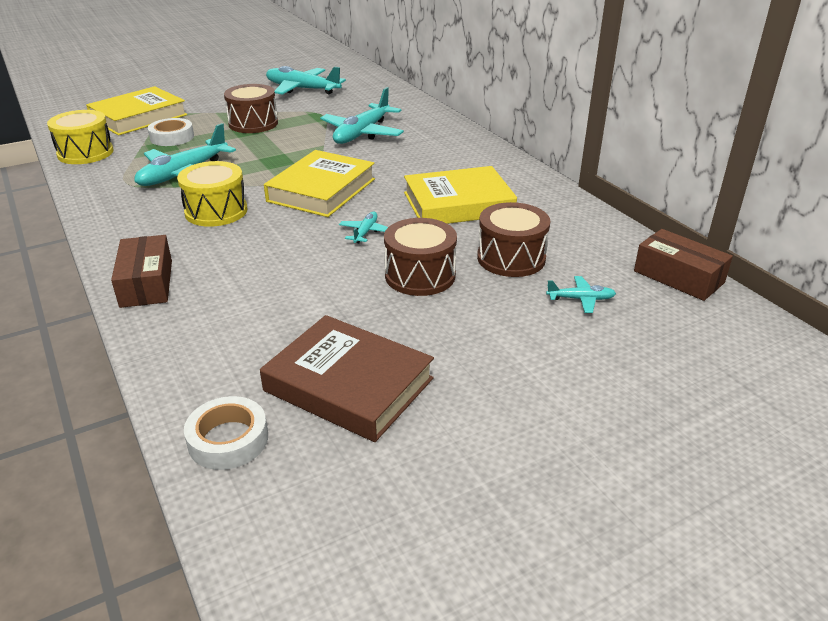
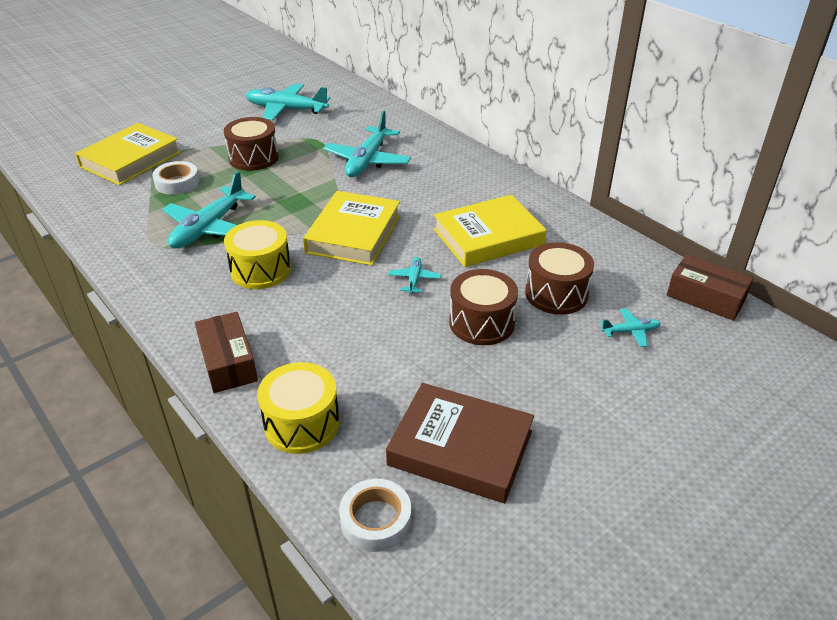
camera: 10 degrees left, 5 degrees up
(85, 153) = (95, 211): yellow drum -> yellow drum (302, 424)

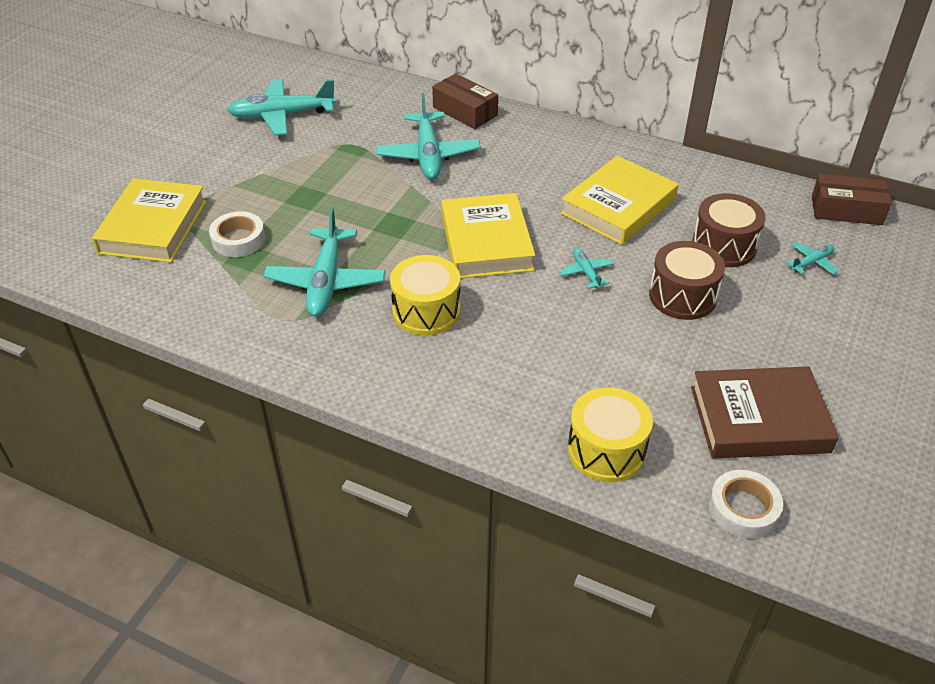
camera: 25 degrees left, 5 degrees up
(228, 362) = (482, 417): brown box -> brown box (465, 111)
(253, 158) = (299, 185): brown drum -> none

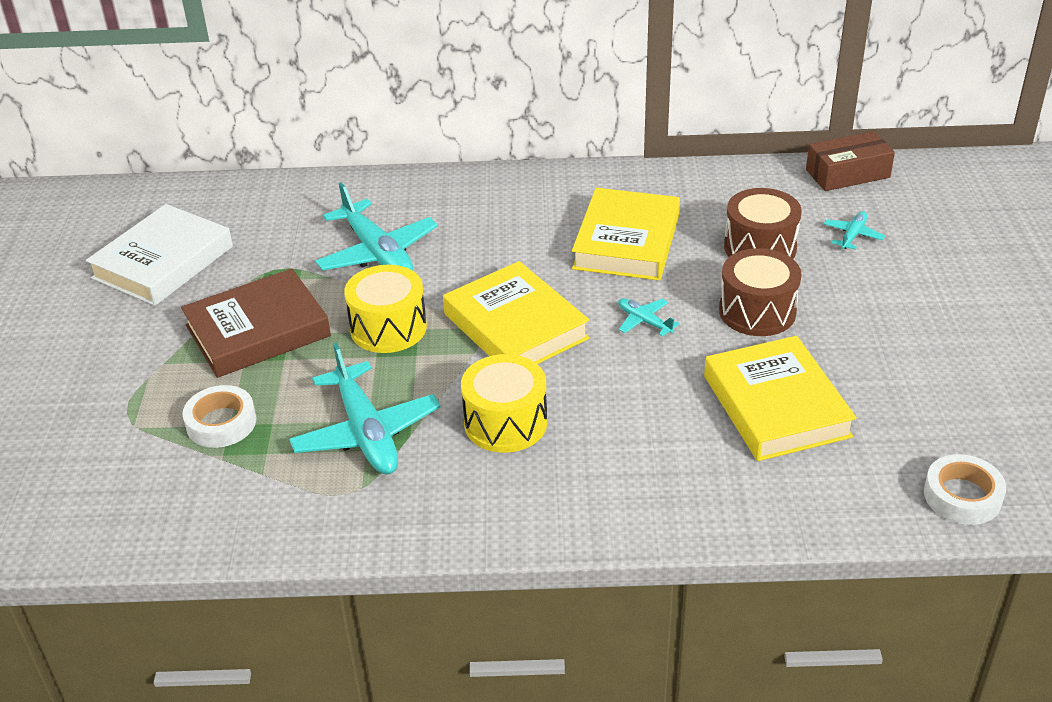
camera: 25 degrees left, 5 degrees down
(153, 227) = (98, 446): yellow book -> yellow book (776, 406)
(282, 115) = (163, 262): turquoise plane -> white book
(465, 111) = (383, 191): brown box -> none
(606, 450) = (797, 493): yellow drum -> yellow drum (388, 328)
(759, 419) = (914, 405): brown book -> brown book (258, 331)

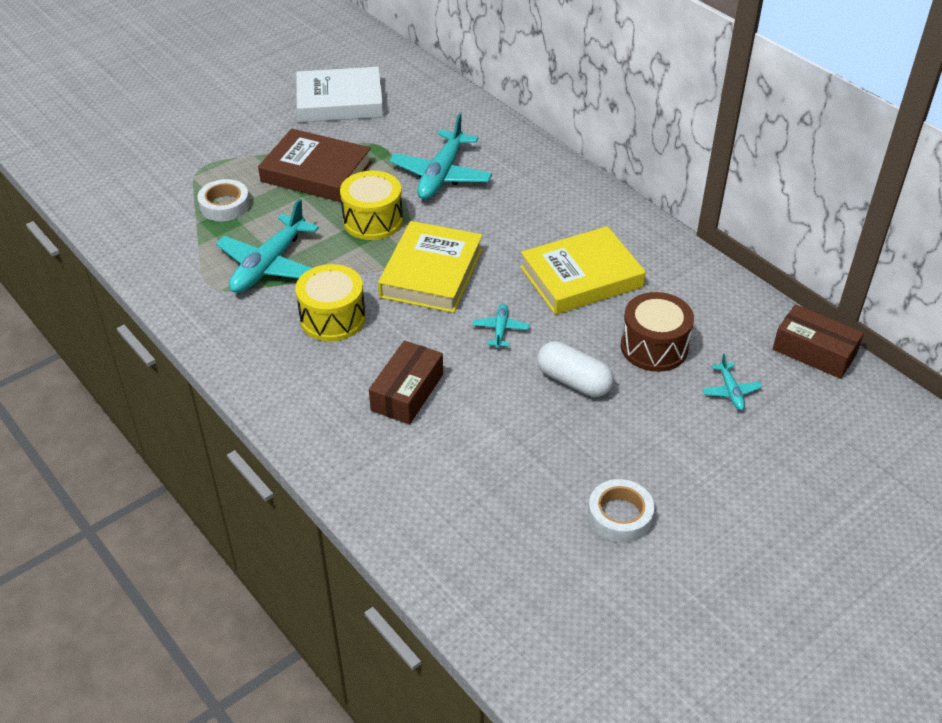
camera: 50 degrees right, 5 degrees up
(669, 420) = (407, 392): none -> brown box
(757, 311) = (573, 381): brown drum -> white capsule
(776, 406) = (475, 440): yellow book -> none
(852, 235) = (730, 391): turquoise plane -> turquoise plane turned 90 degrees clockwise
(962, 496) = (472, 587): white tape -> white tape (620, 516)

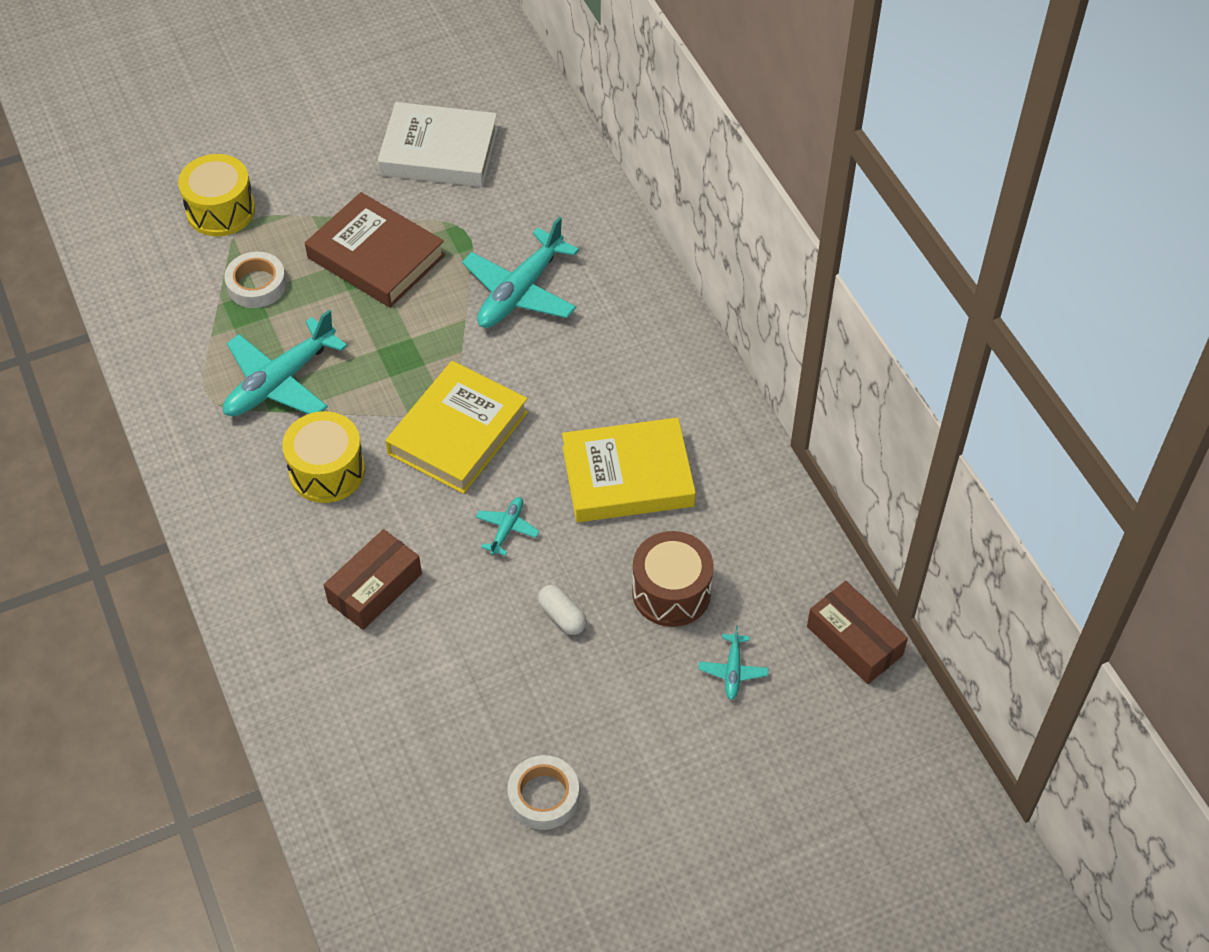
camera: 15 degrees right, 10 degrees up
(373, 220) = (417, 343): yellow drum -> yellow drum (221, 210)
(573, 381) = (562, 616): white capsule -> white capsule, size x0.64

